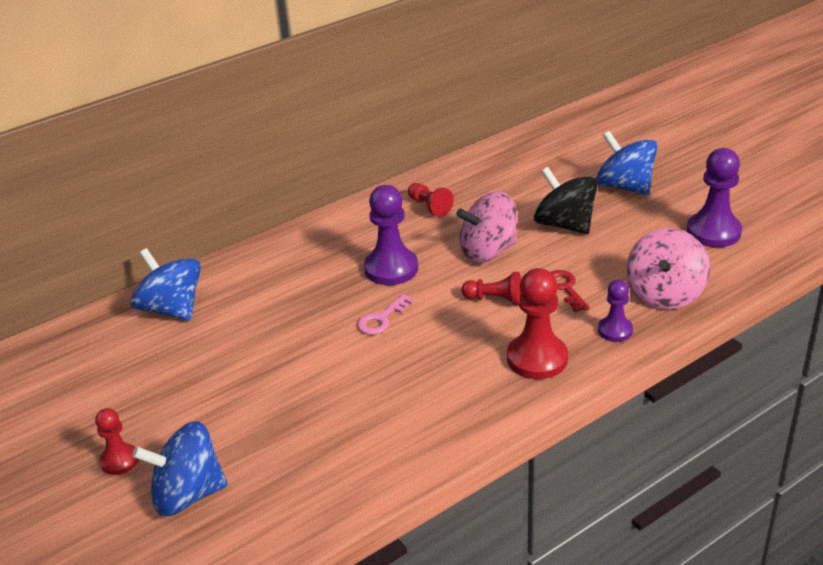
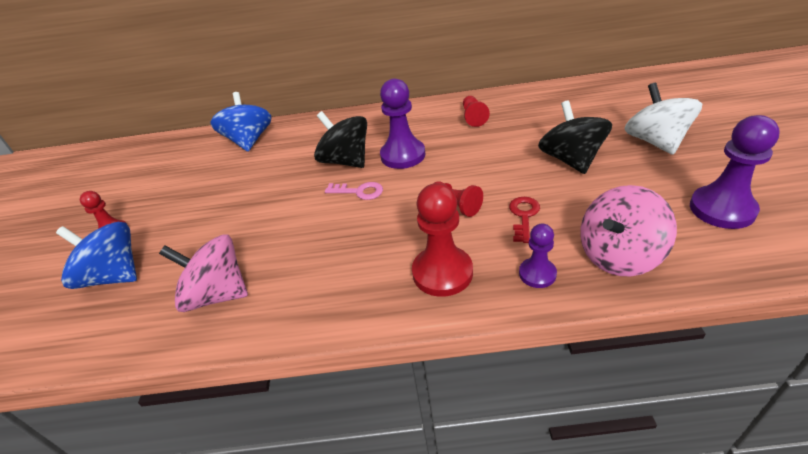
camera: 35 degrees right, 5 degrees up
(330, 294) = (346, 161): none -> black spinning top
(382, 319) = (359, 191): pink key -> pink key turned 150 degrees counterclockwise
(488, 251) = (486, 163): pink spinning top -> pink spinning top (217, 294)
(624, 186) = (655, 142): blue spinning top -> white spinning top

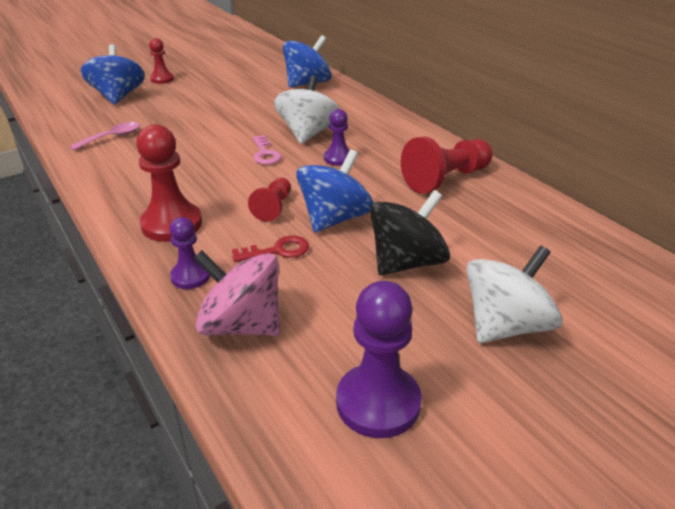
camera: 55 degrees right, 5 degrees down
(217, 294) = (112, 137): pink spinning top -> pink spoon
(346, 161) = (308, 134): black spinning top -> white spinning top
(403, 155) = (338, 158): purple pawn -> purple pawn, size x0.58
(473, 117) = (446, 179): red pawn -> red pawn, size x1.72
(494, 177) = (335, 218): none -> blue spinning top

